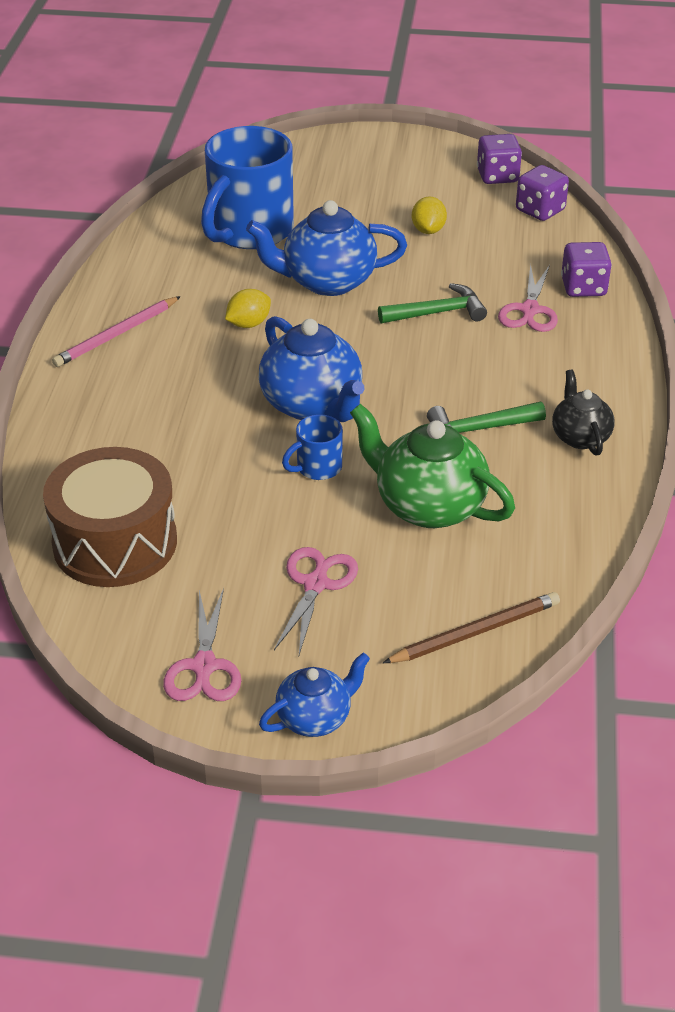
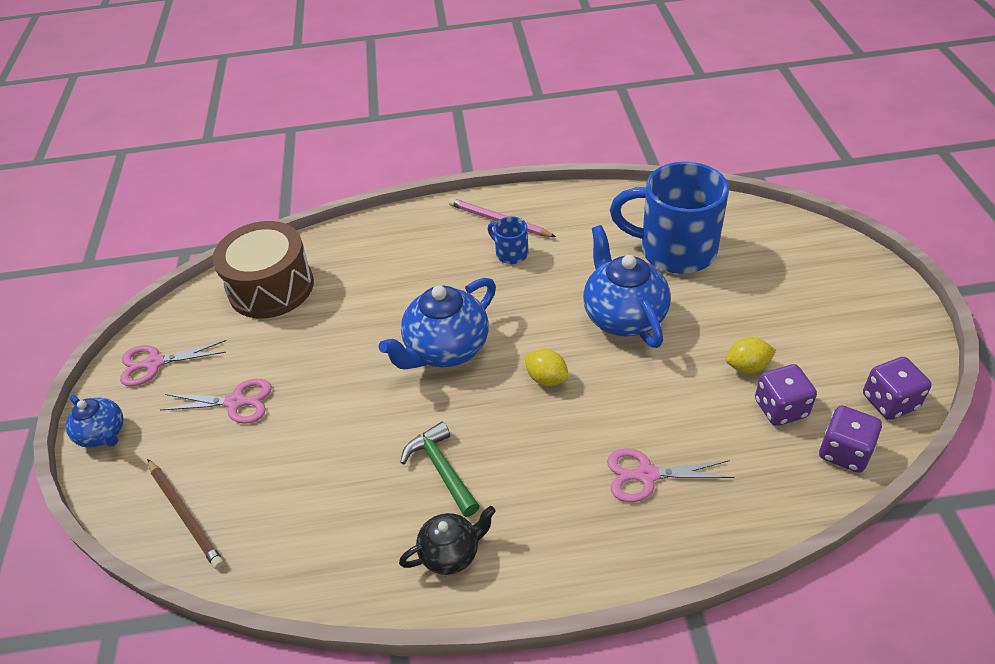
camera: 80 degrees right, 5 degrees up
(248, 324) = (541, 285): yellow lemon -> yellow lemon (546, 378)
(317, 468) = (368, 371): blue mug -> blue mug (511, 253)
(428, 506) = (333, 452): green teapot -> none
(438, 313) = (610, 403): green hammer -> none
(583, 287) = (711, 517): purple dice -> purple dice (780, 408)

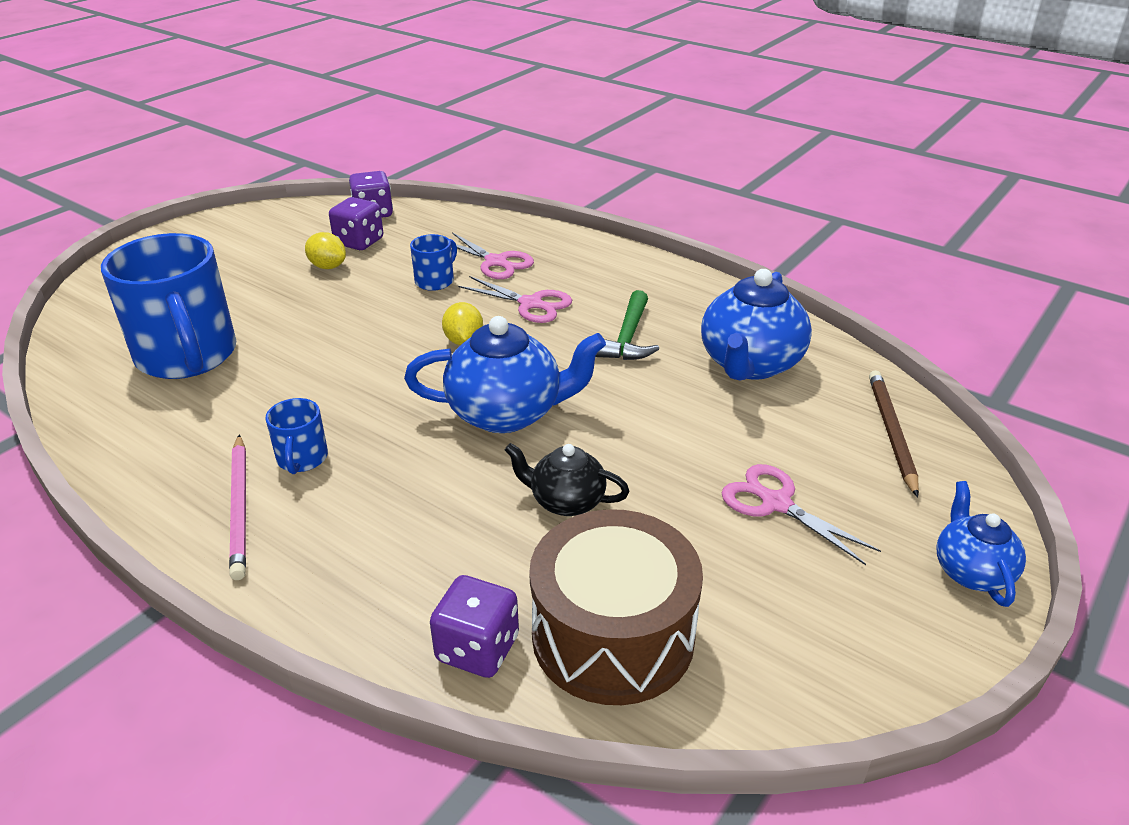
camera: 140 degrees left, 10 degrees down
(154, 363) = (864, 629): pink scissors -> pink scissors (531, 304)
(451, 553) = (677, 298): black teapot -> black teapot (566, 501)
(623, 316) = (330, 341): blue teapot -> blue teapot (750, 364)
(653, 415) = (435, 281): none -> blue mug
(889, 401) = (301, 213): purple dice -> purple dice (477, 649)

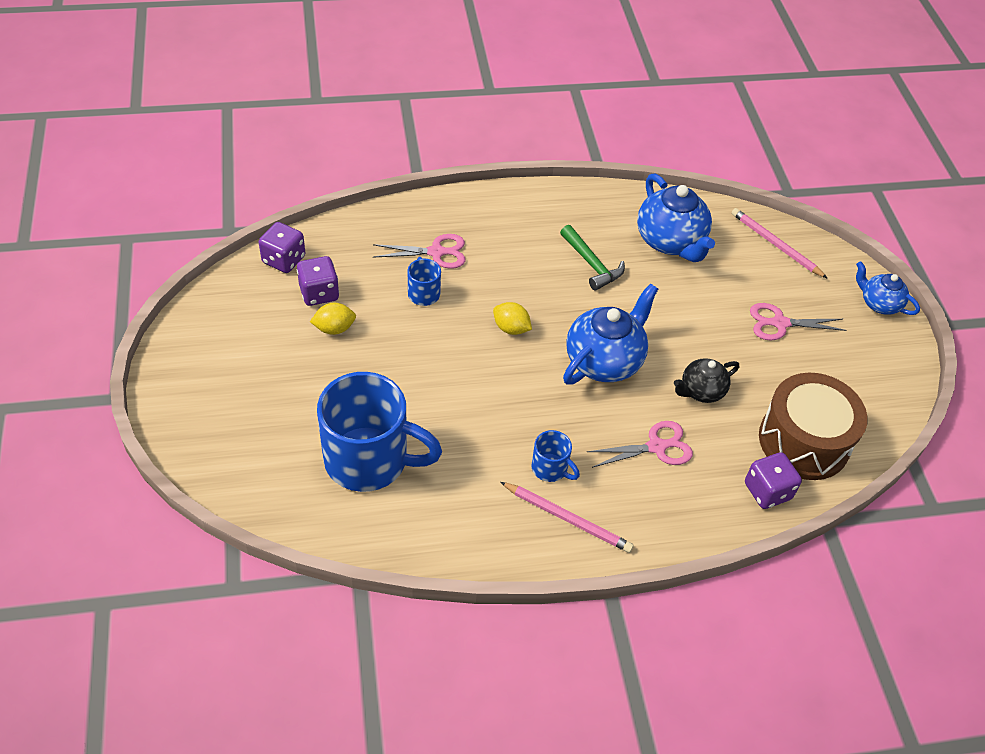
camera: 50 degrees left, 15 degrees up
(531, 304) = (507, 273): pink scissors -> pink scissors (657, 446)
(891, 432) = (775, 245): brown pencil -> pink pencil

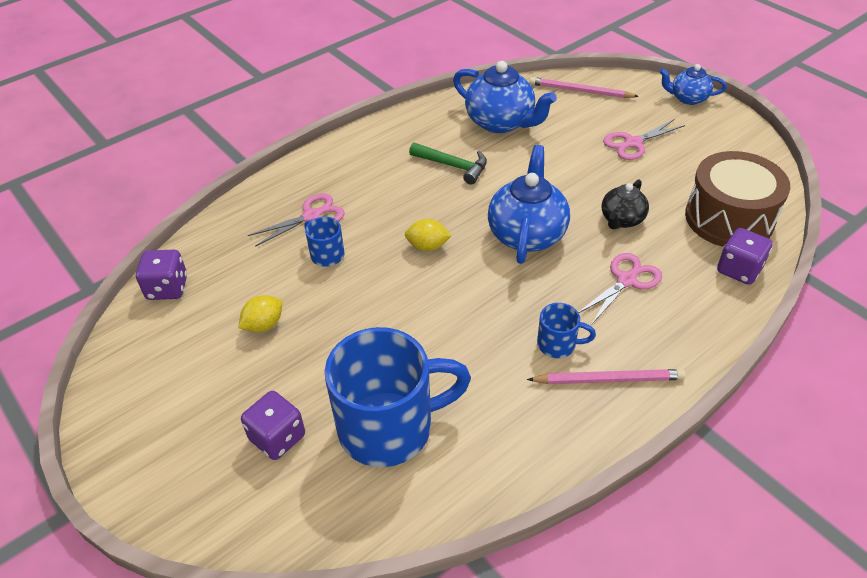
camera: 25 degrees left, 5 degrees down
(319, 293) = (225, 301): purple dice -> purple dice (277, 437)

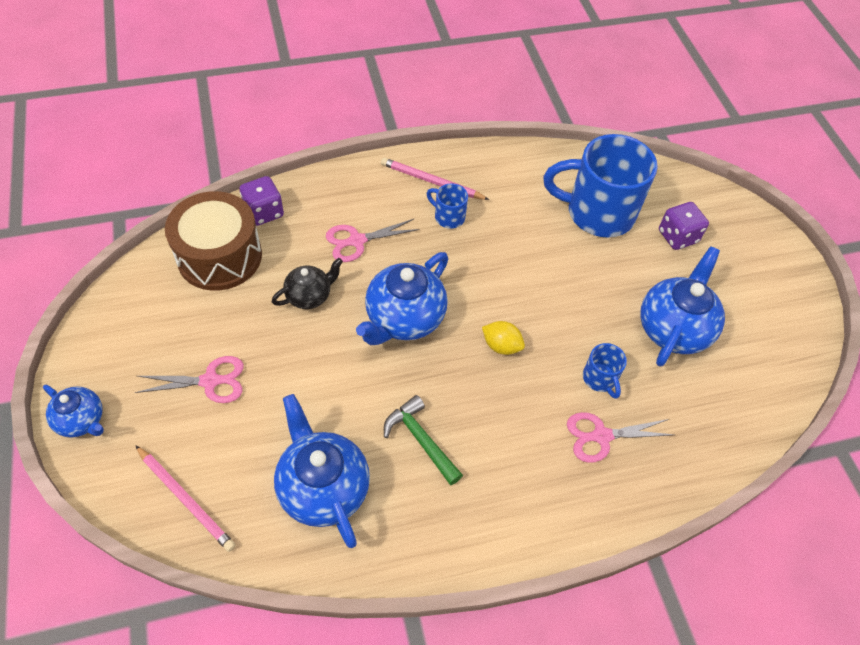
camera: 160 degrees left, 10 degrees up
(167, 288) = (760, 406): purple dice -> none
(264, 325) = (673, 328): yellow lemon -> blue teapot

